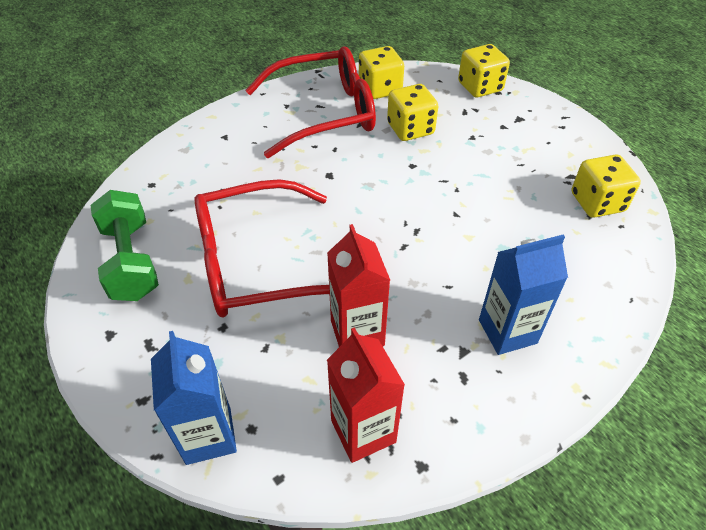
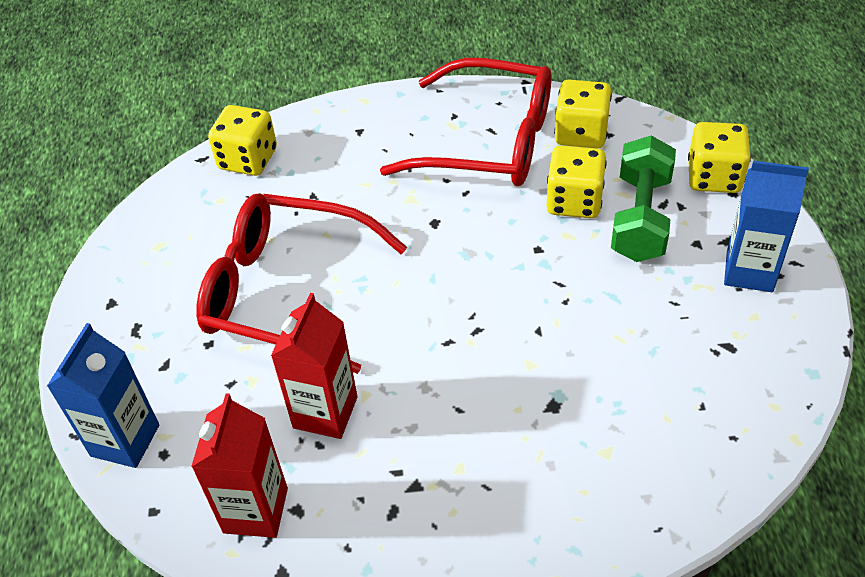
camera: 35 degrees right, 0 degrees up
(131, 261) = (176, 237): green dumbbell -> green dumbbell (640, 218)
(507, 331) = (479, 490): blue carton -> blue carton (749, 271)
(597, 202) = (729, 394): yellow dice -> yellow dice (248, 159)

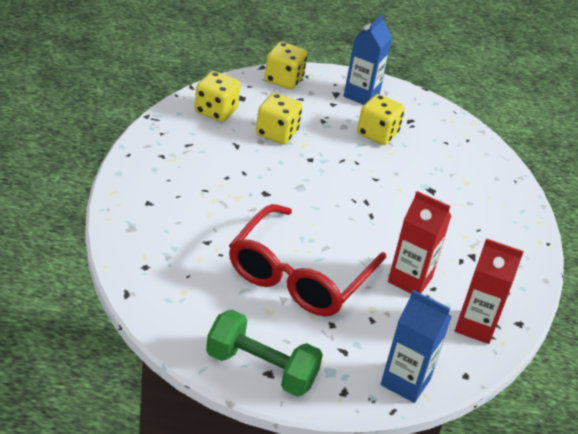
camera: 85 degrees left, 10 degrees down
(248, 159) = (144, 267): yellow dice -> yellow dice (377, 134)
(487, 141) = (199, 149): red glasses -> none
(640, 218) = (303, 115): green dumbbell -> green dumbbell (261, 369)

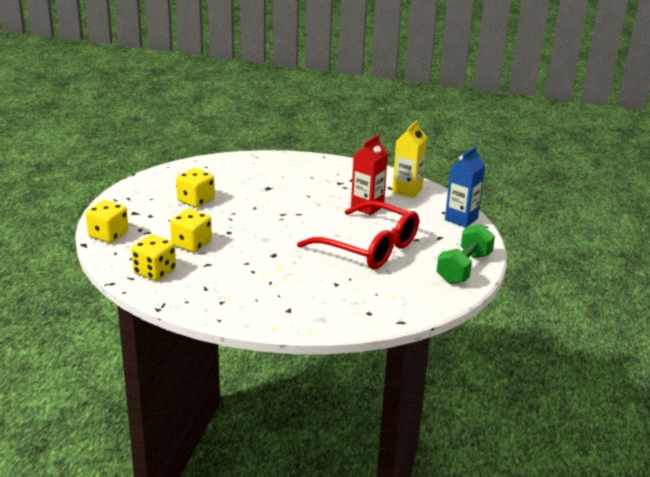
camera: 80 degrees left, 10 degrees down
(361, 95) = (139, 202): blue carton -> none
(475, 326) = (407, 191): red carton -> yellow carton

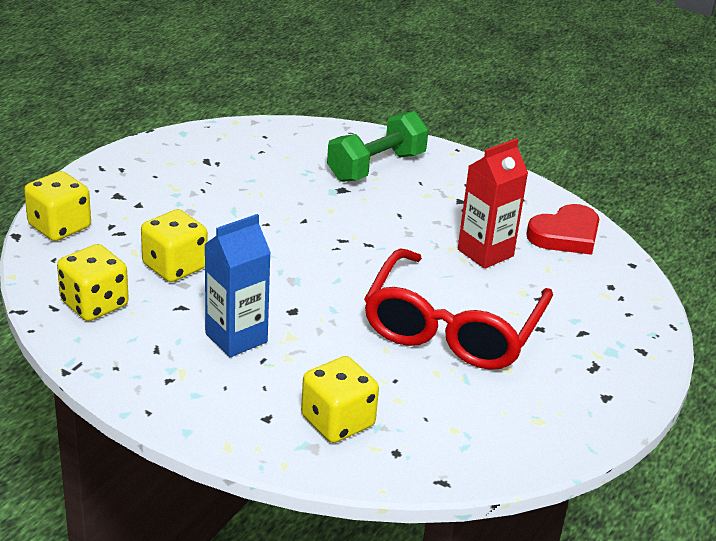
camera: 15 degrees right, 5 degrees up
(196, 200) = (220, 191): yellow dice -> yellow dice (338, 421)
(368, 247) = (453, 327): red glasses -> red glasses turned 60 degrees clockwise
(407, 191) = (565, 235): yellow carton -> red heart
(461, 219) = (635, 305): blue carton -> blue carton (236, 338)
(464, 268) = (598, 401): green dumbbell -> green dumbbell (376, 167)

